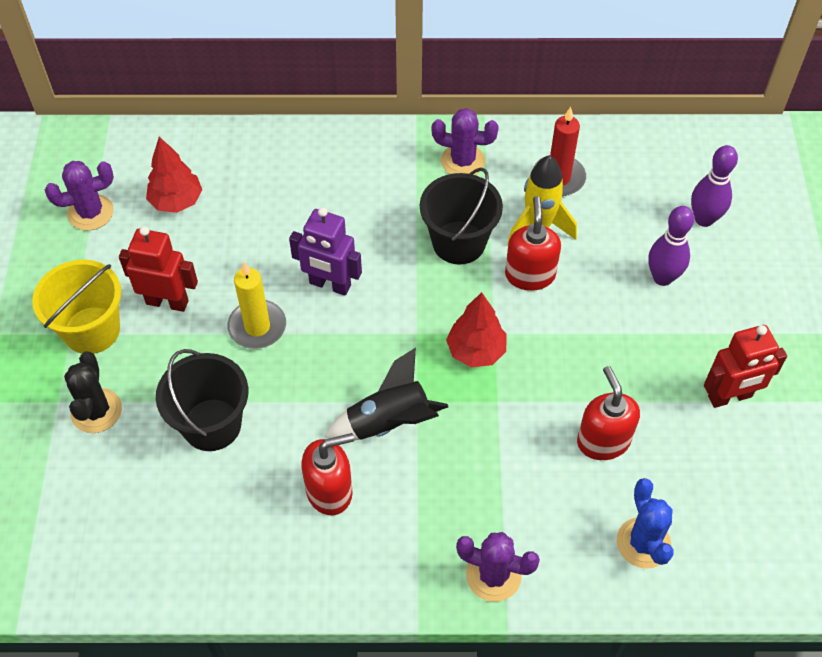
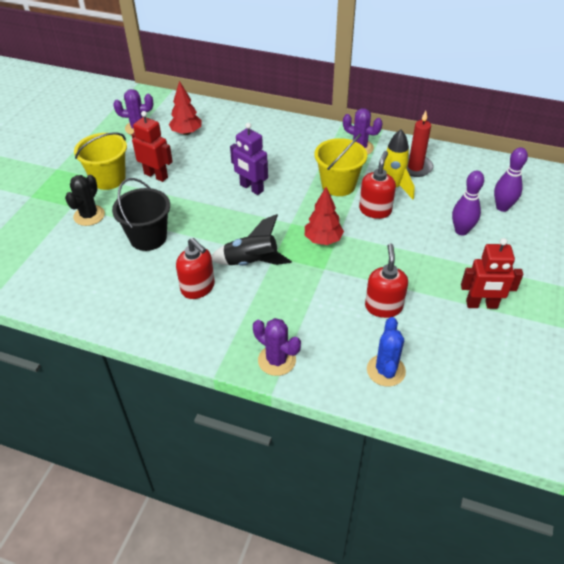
camera: 20 degrees right, 10 degrees down
(257, 327) = (199, 198): yellow candle -> none
(330, 491) = (198, 288): red soap dispenser -> red soap dispenser turned 45 degrees clockwise
(459, 242) = (338, 185): black bucket -> yellow bucket

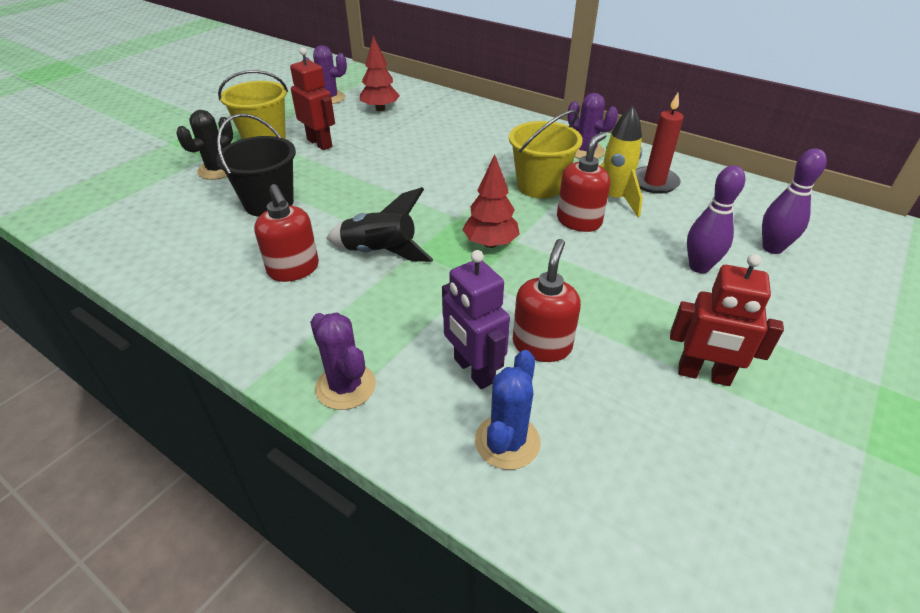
camera: 15 degrees right, 5 degrees down
(251, 188) = (426, 172): purple robot -> purple robot (473, 370)

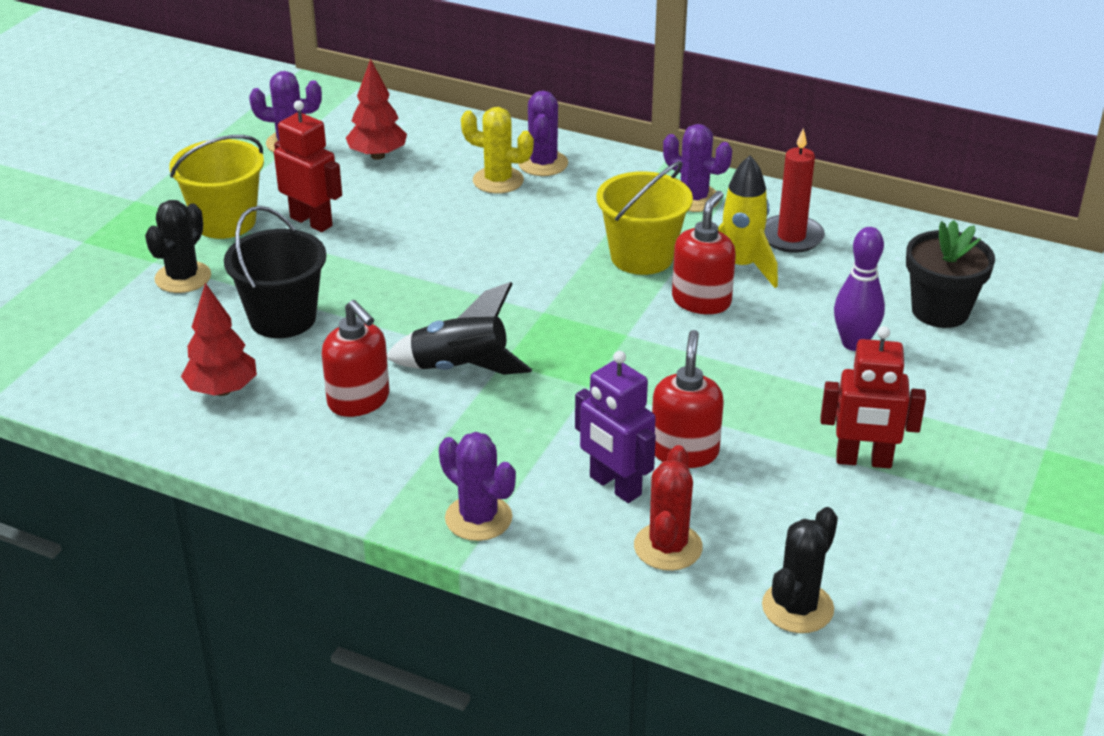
camera: 10 degrees left, 5 degrees down
(453, 129) = (498, 180): none -> yellow cactus
(486, 122) = (543, 163): none -> purple cactus
(490, 243) = (596, 342): red tree -> red tree (222, 390)
(507, 441) = (668, 547): blue cactus -> red cactus
(626, 536) = (797, 607): none -> black cactus
(772, 248) = (940, 311): purple bowling pin -> black flower pot

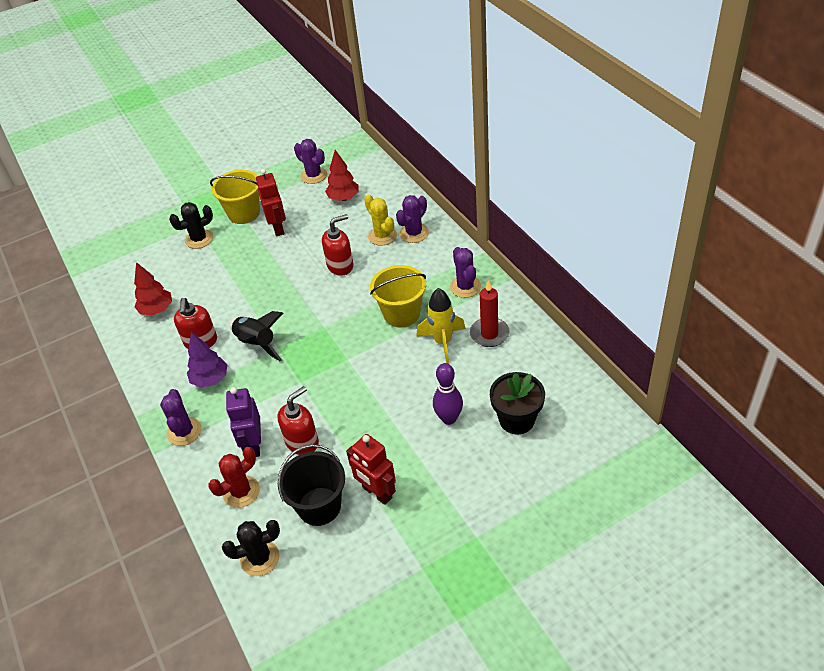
camera: 40 degrees right, 10 degrees up
(282, 318) = (215, 280): black bucket -> black bucket (319, 506)
(438, 439) = (210, 379): none -> purple tree
(701, 301) = (402, 355): red soap dispenser -> red soap dispenser (340, 266)

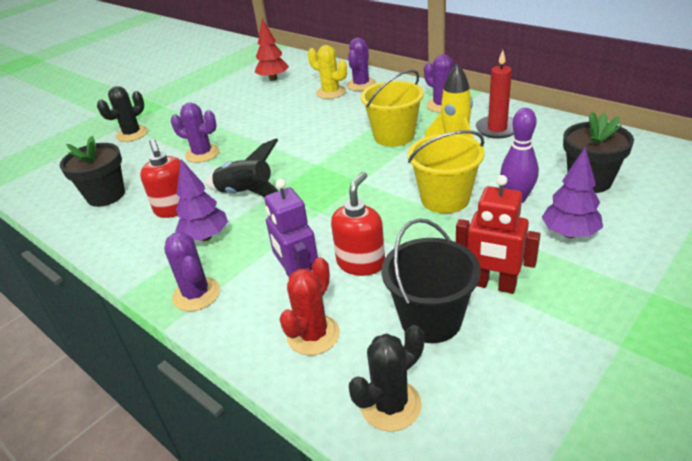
camera: 20 degrees left, 10 degrees down
(157, 310) = (106, 195): red tree -> black flower pot
(244, 213) = (173, 108): yellow bucket -> yellow bucket (445, 199)
(278, 228) = (217, 109): red robot -> none
(314, 175) = (233, 72): purple cactus -> purple cactus (202, 154)
(340, 266) = (302, 119): red soap dispenser -> none
(461, 466) = (569, 233): none -> purple tree

